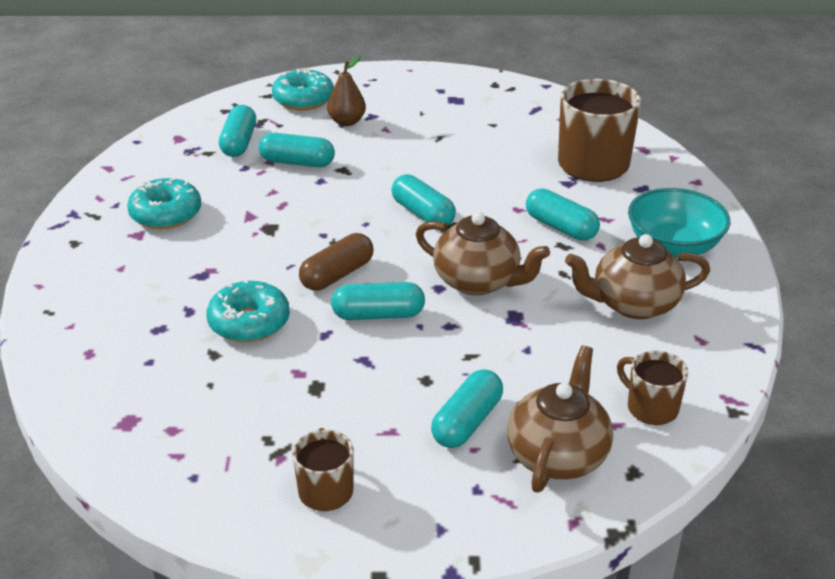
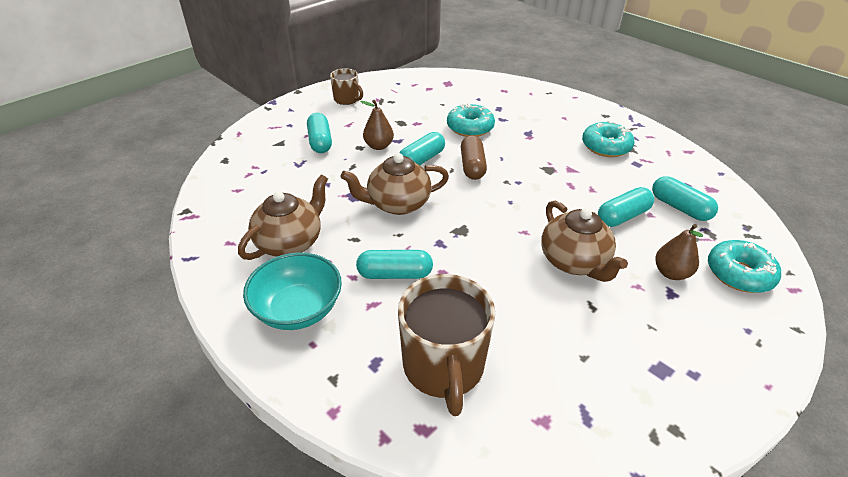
camera: 135 degrees right, 5 degrees up
(400, 365) = (379, 146): none -> brown pear
(423, 213) = (491, 228): turquoise capsule -> none
(558, 455) = (266, 150): brown teapot -> brown teapot (574, 262)
(650, 408) = (235, 189): brown mug -> none

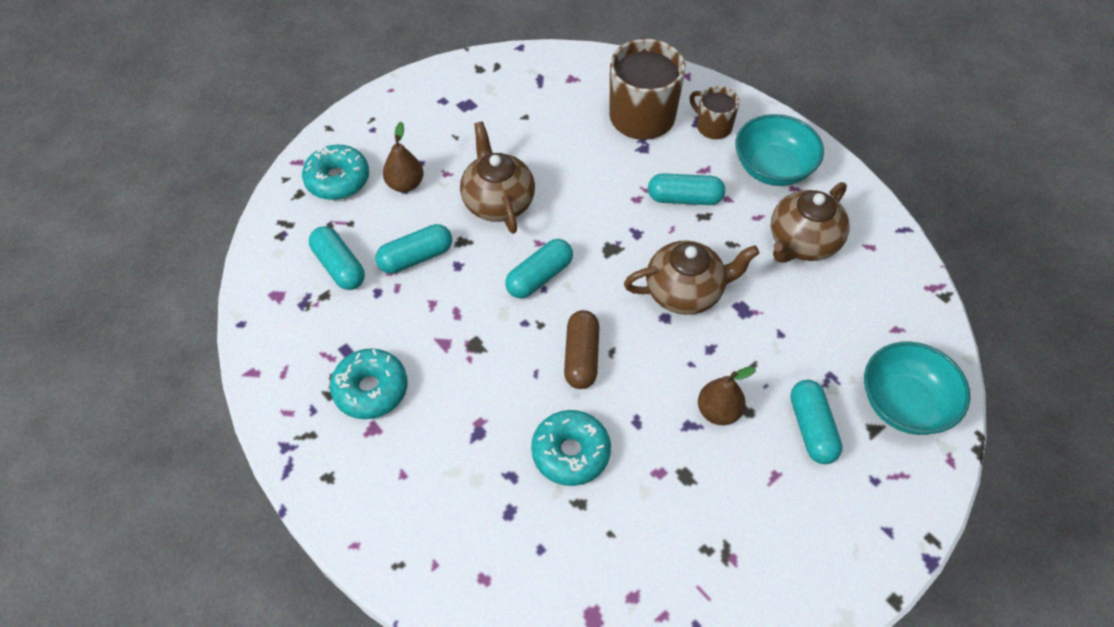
camera: 175 degrees left, 15 degrees up
(254, 154) = (904, 404): none -> turquoise bowl
(347, 99) = (791, 560): brown mug -> brown mug (712, 126)
(421, 160) = (653, 375): turquoise capsule -> turquoise capsule (539, 277)

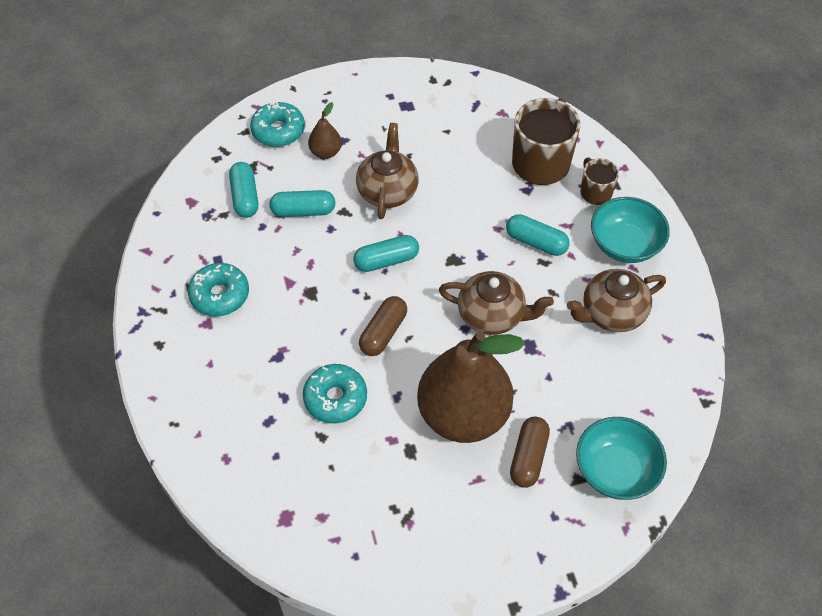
camera: 25 degrees right, 0 degrees up
(718, 411) = (463, 415): brown pear -> brown pear, size x2.39
(811, 428) = (528, 457): turquoise capsule -> brown capsule

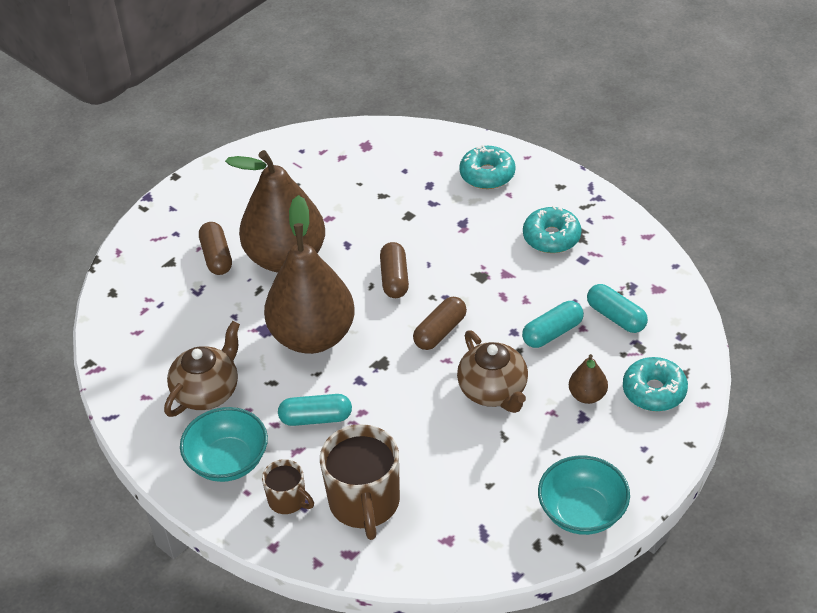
camera: 150 degrees right, 10 degrees down
(335, 398) = (393, 220): turquoise donut -> turquoise donut (487, 174)
(386, 260) = (440, 332): turquoise capsule -> brown capsule
(492, 315) = (313, 336): brown teapot -> brown pear
(615, 470) = (143, 281): turquoise bowl -> turquoise bowl (582, 512)

